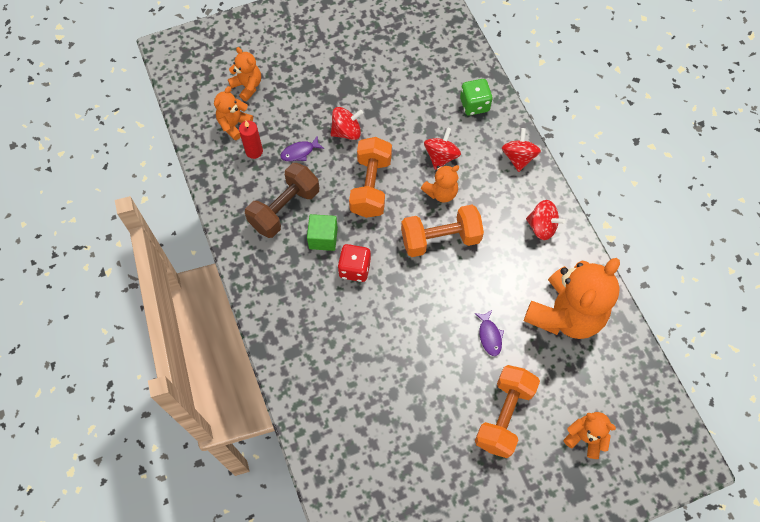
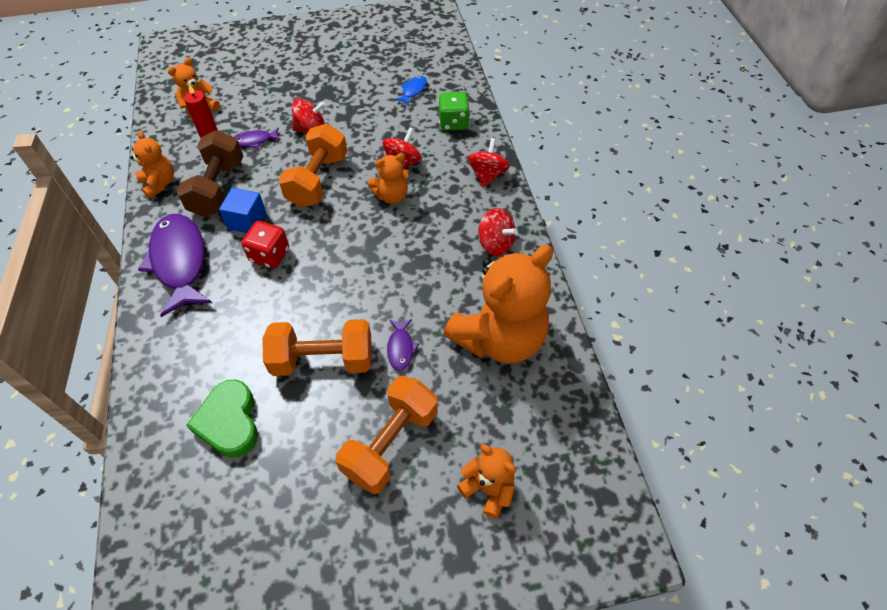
camera: 10 degrees right, 10 degrees down
(247, 86) = (227, 80): orange teddy bear -> orange teddy bear (159, 183)
(280, 287) = (179, 262): none -> purple fish
(284, 208) = (218, 188): brown dumbbell -> brown dumbbell turned 45 degrees counterclockwise
(323, 238) = (247, 221): green cube -> blue cube
(375, 421) = (229, 422): none -> green heart
(427, 73) = (413, 90): none -> blue fish
(440, 239) = (376, 240): orange dumbbell -> orange dumbbell (323, 360)

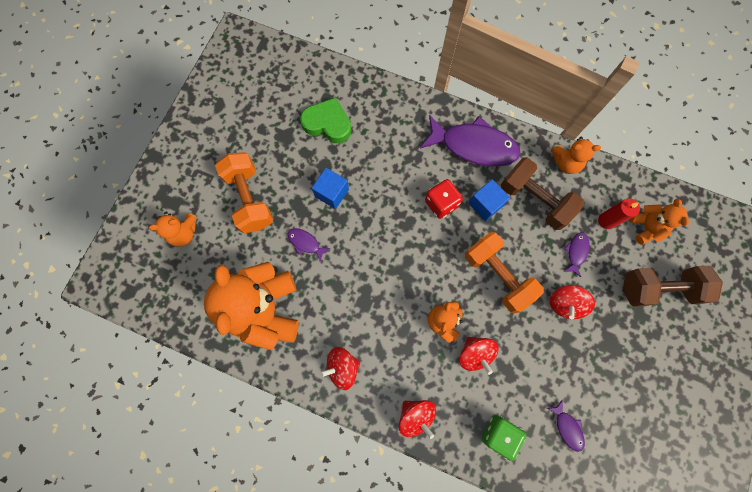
camera: 125 degrees right, 20 degrees up
(255, 84) = (658, 289): none -> brown dumbbell
(323, 360) = (331, 193): orange dumbbell -> blue cube
(413, 90) = (567, 428): blue fish -> purple fish

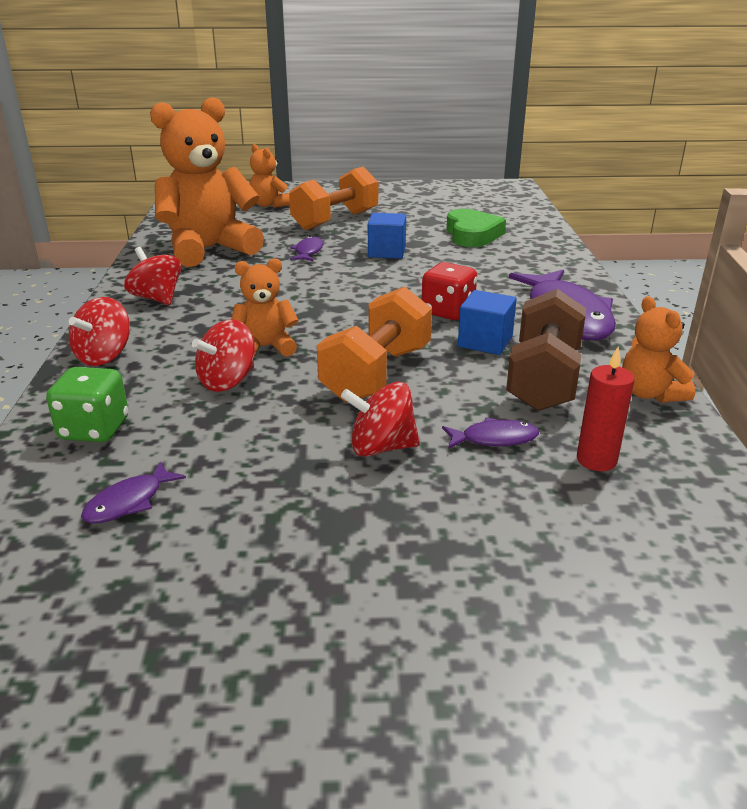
camera: 65 degrees right, 45 degrees down
(645, 227) = (644, 514): orange teddy bear -> none
(658, 289) = (522, 566): brown dumbbell -> none

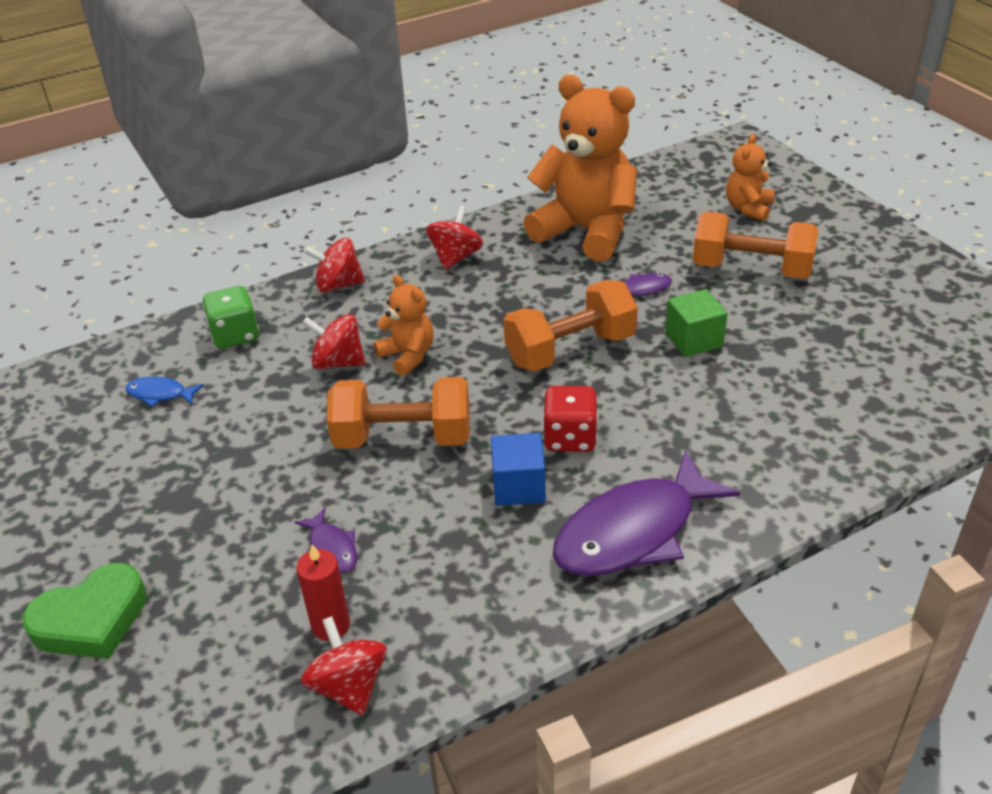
camera: 65 degrees right, 10 degrees up
(129, 502) = (160, 394): purple fish -> blue fish
(346, 288) = (570, 350): none -> orange dumbbell
(381, 447) = (284, 485): red spinning top -> red spinning top (349, 686)
(386, 252) = (694, 340): blue cube -> green cube
(472, 235) = (820, 384): green heart -> green heart (91, 620)
(543, 379) = (464, 551): brown dumbbell -> none
(650, 394) = (484, 641): orange teddy bear -> none

